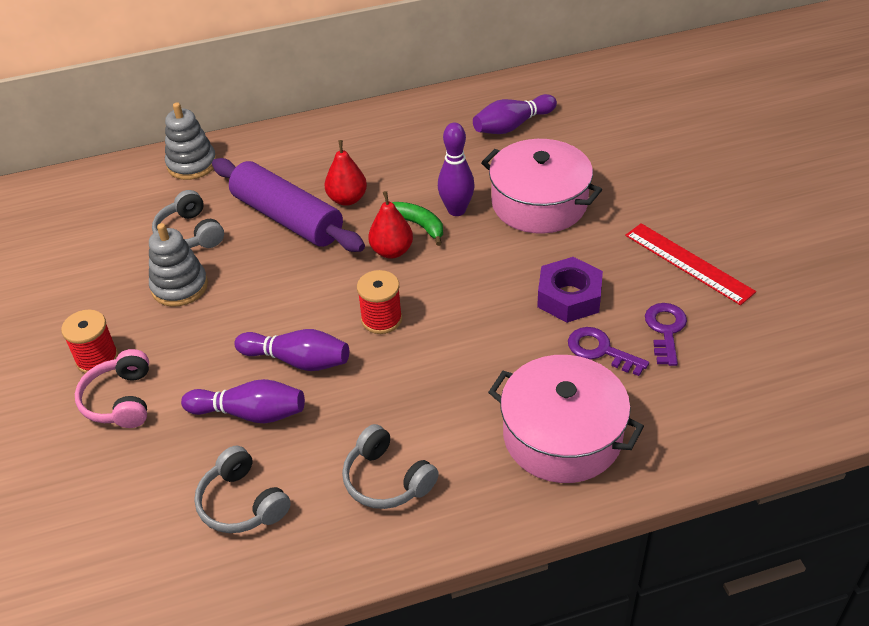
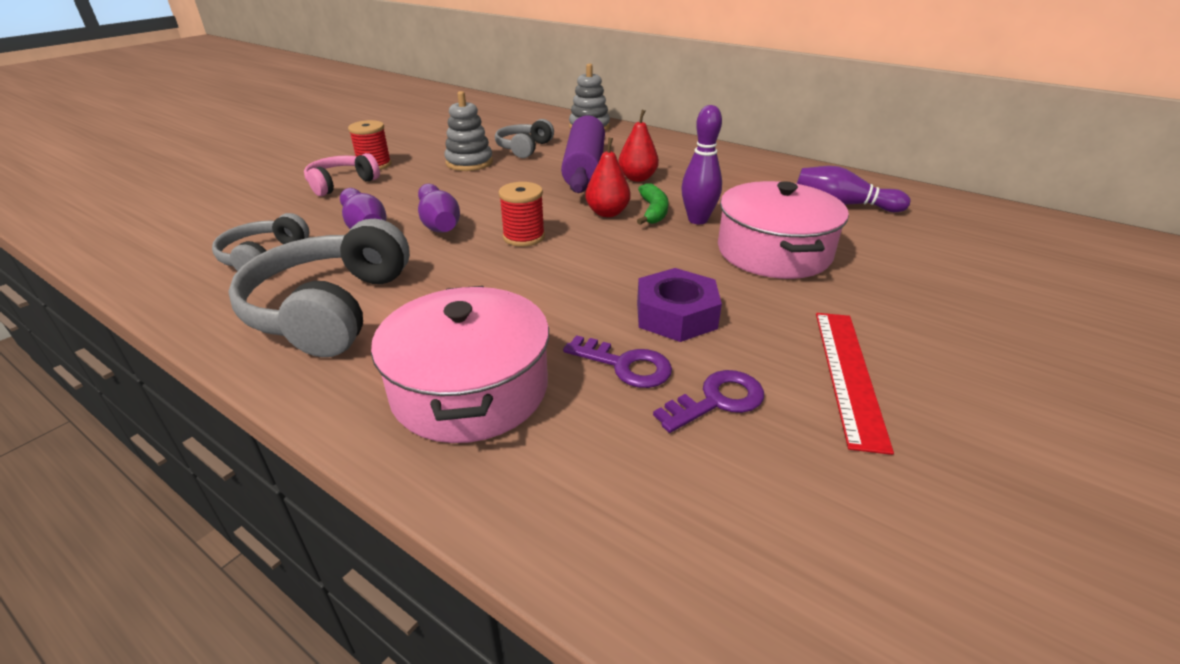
camera: 50 degrees right, 10 degrees down
(387, 480) = (330, 309): grey headphones -> grey headphones, size x1.74
(600, 350) = (625, 365): purple key -> purple key turned 120 degrees clockwise

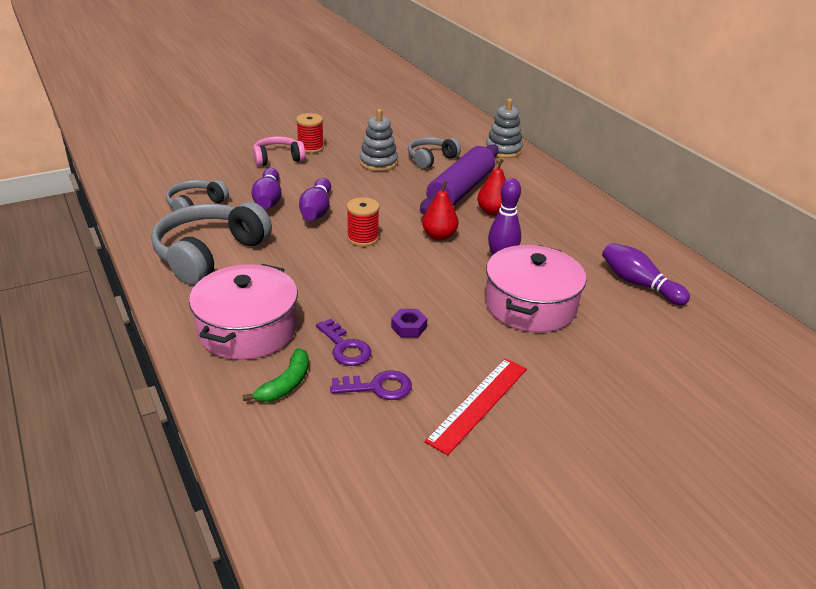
camera: 25 degrees right, 0 degrees up
(653, 211) = (474, 244): green banana -> green banana (286, 384)
(676, 315) = (408, 327): purple nut -> purple nut, size x0.55

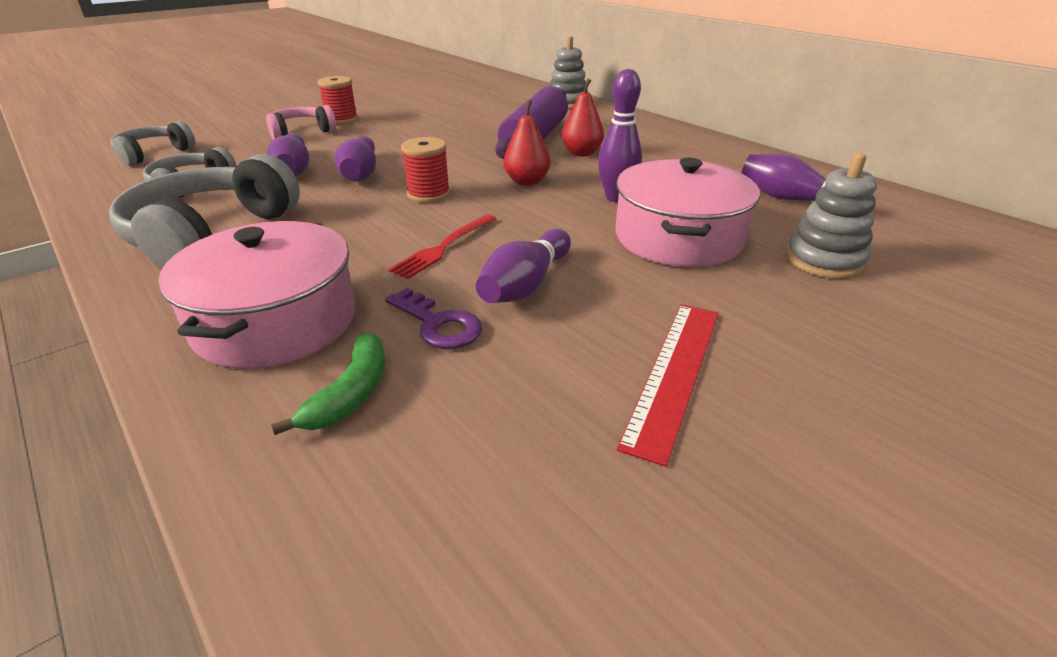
camera: 10 degrees left, 0 degrees up
(362, 288) = (443, 247): none -> red fork
(377, 387) = (507, 374): purple key -> none
(378, 162) = (428, 125): grey stacking toy -> grey stacking toy (824, 260)
(408, 327) = (525, 285): purple nut -> purple bowling pin
(431, 159) = (489, 117): grey headphones -> grey headphones (154, 154)

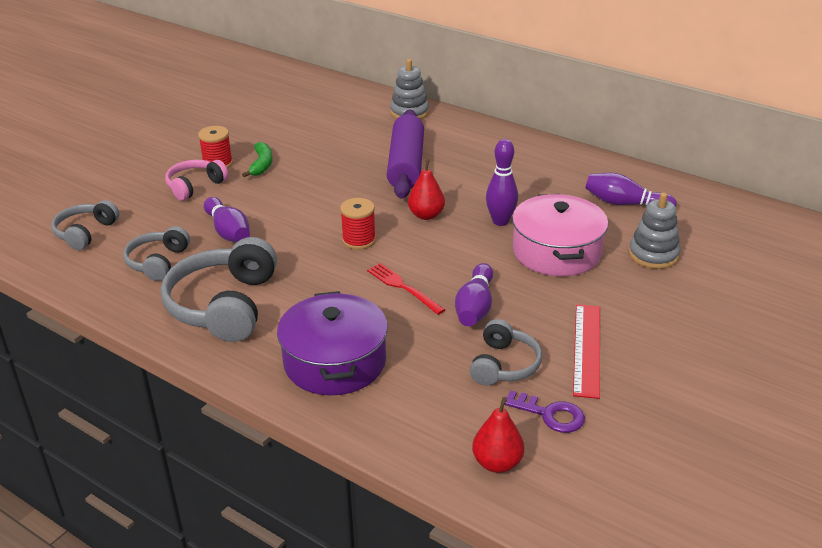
camera: 15 degrees left, 0 degrees up
(276, 321) = (335, 362): pink pot -> purple pot
(350, 393) = (417, 395): green banana -> green banana (261, 165)
(360, 173) = (288, 227): purple bowling pin -> none
(438, 324) = (437, 345): purple key -> purple key (550, 414)
(443, 247) = (403, 287): red fork -> red fork turned 120 degrees clockwise
(521, 372) = (504, 365): none -> grey headphones
(581, 153) = (453, 176): red pear -> red pear (497, 463)

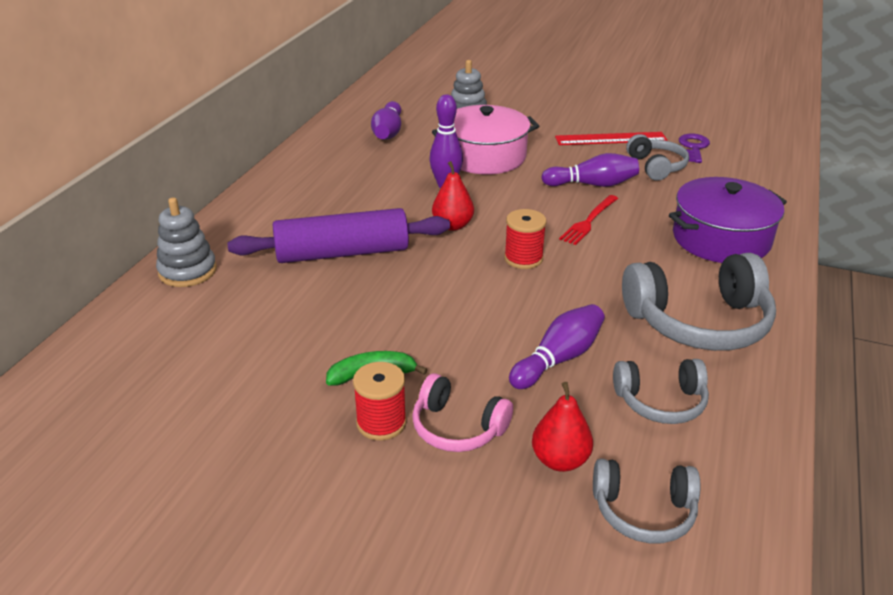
camera: 105 degrees left, 0 degrees up
(497, 463) = (758, 161): red pear -> red pear (560, 460)
(504, 365) = (656, 166): grey headphones -> grey headphones turned 75 degrees clockwise

